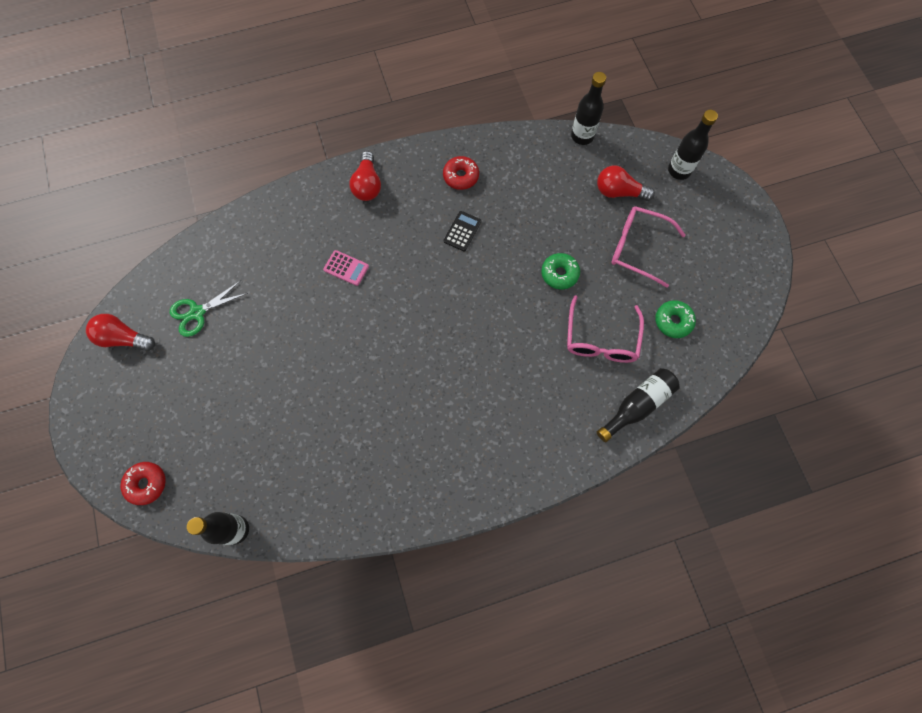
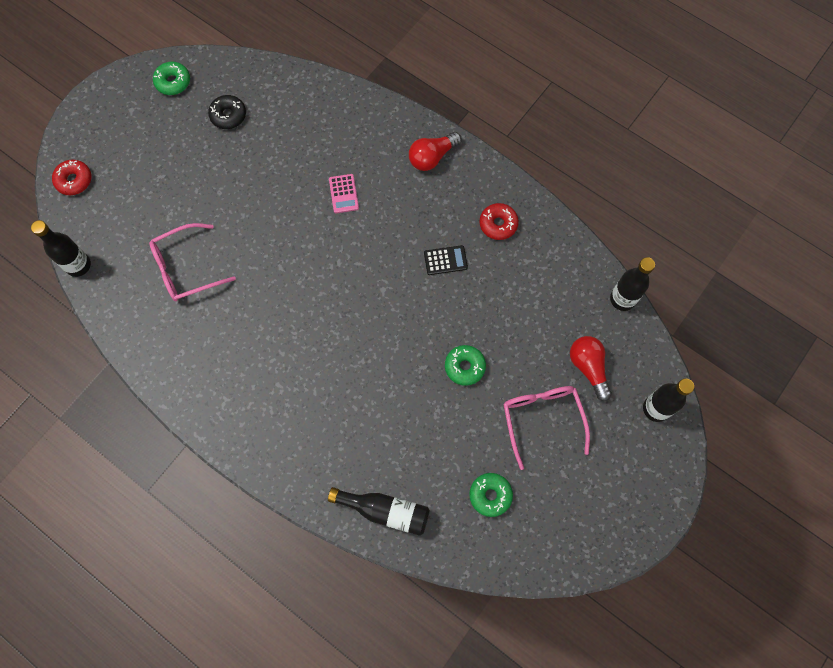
camera: 55 degrees right, 0 degrees up
(124, 338) = (173, 82): red light bulb -> green donut
(197, 312) = (228, 115): green scissors -> black donut
(601, 339) = (426, 441): pink glasses -> pink glasses (186, 268)

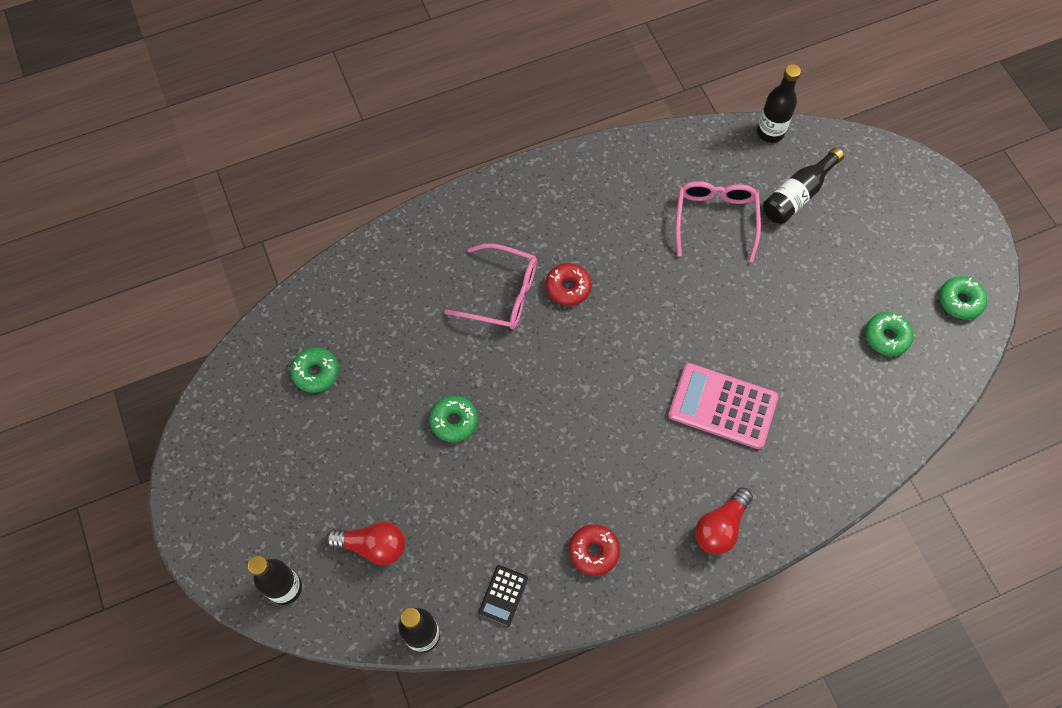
camera: 120 degrees right, 5 degrees down
(74, 180) = (873, 163): red donut -> red donut (568, 287)
(228, 115) = (886, 337): black donut -> green donut
(344, 194) = (722, 406): pink calculator -> pink calculator, size x1.97
(385, 511) = (365, 276): black bottle -> black bottle (798, 195)
(432, 157) = (720, 527): red light bulb -> red light bulb turned 135 degrees counterclockwise
(445, 260) = (582, 469): black calculator -> black calculator (503, 596)
(542, 419) = (352, 464): pink glasses -> pink glasses (502, 294)

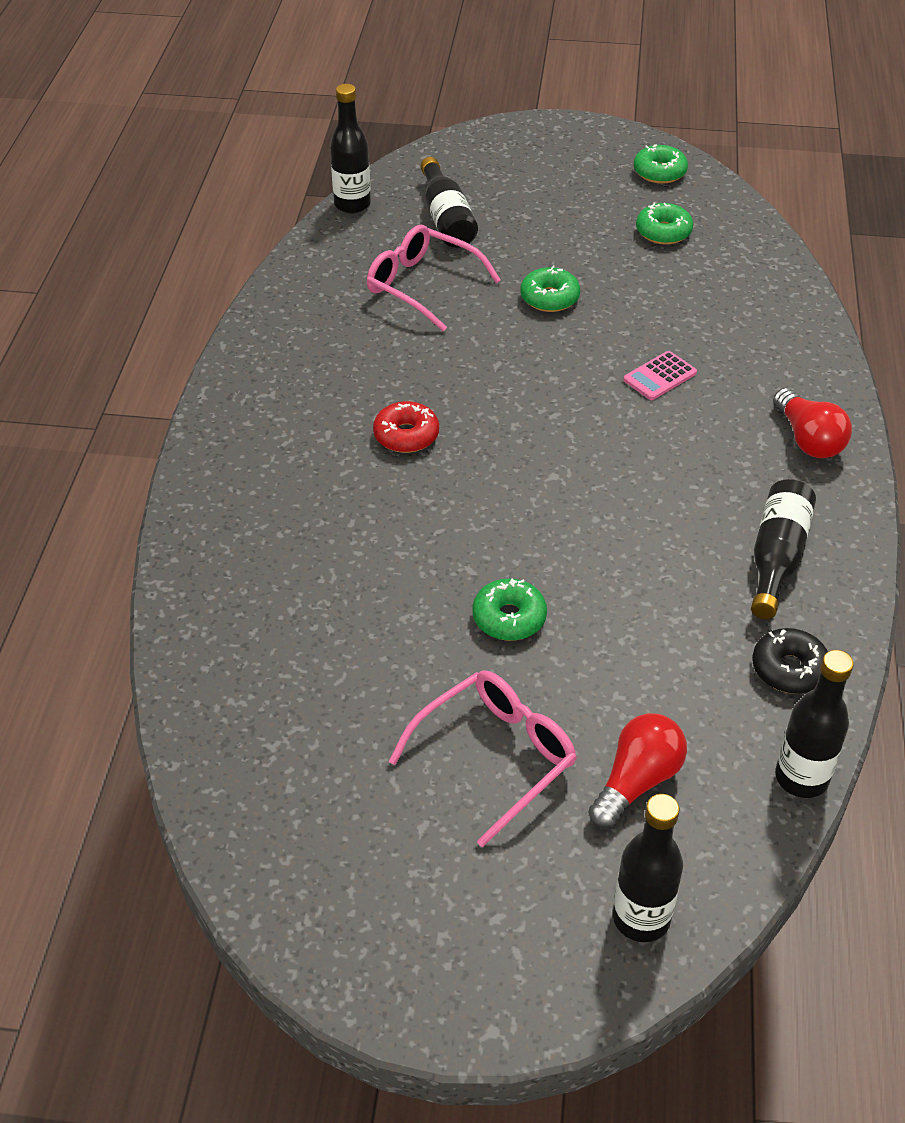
camera: 60 degrees left, 20 degrees down
(316, 372) = (321, 740): green donut -> green donut (549, 298)
(502, 294) = (363, 497): pink glasses -> pink glasses (495, 757)
(503, 596) = (789, 669): black calculator -> black donut
(593, 551) = (776, 558): red donut -> black bottle
(722, 406) = (660, 376): pink calculator -> pink calculator, size x0.51

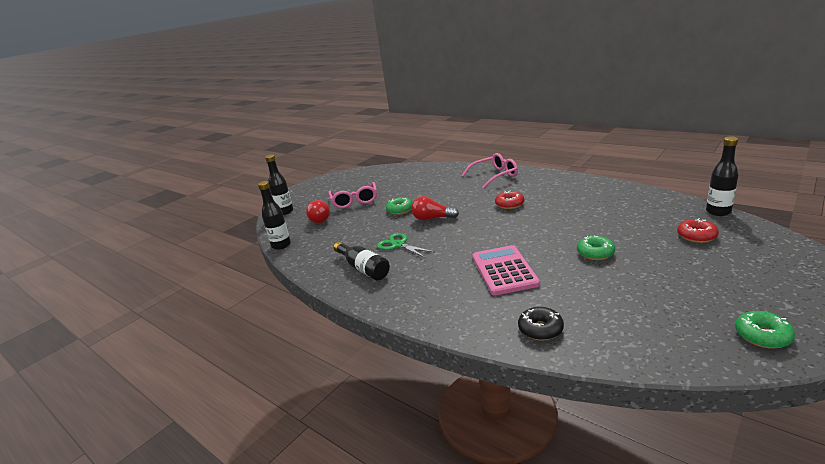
camera: 125 degrees right, 20 degrees down
(422, 286) = (623, 220): pink glasses -> pink glasses (494, 176)
(446, 218) = (696, 236): black bottle -> red donut
(660, 376) = (504, 270): pink calculator -> pink calculator, size x1.97
(663, 232) = (660, 312): green donut -> none
(664, 545) = (398, 245): none -> green scissors
(789, 669) = (316, 255): black donut -> black donut (540, 329)
(808, 439) = (420, 302): red light bulb -> red light bulb (432, 218)

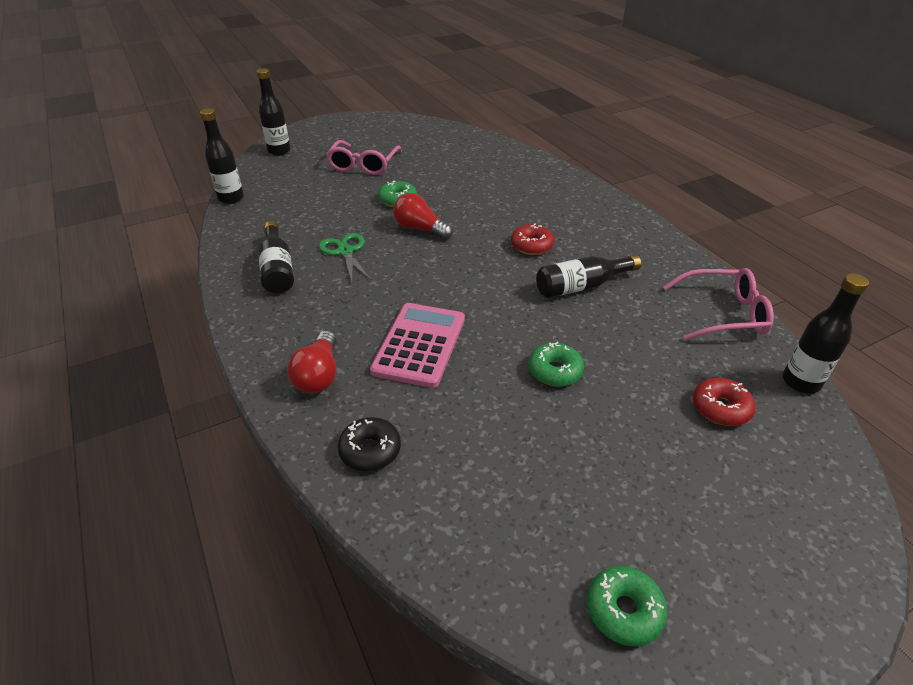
camera: 20 degrees right, 15 degrees up
(319, 219) = (302, 176): red light bulb -> red light bulb (319, 375)
(494, 176) = (561, 192): pink glasses -> pink glasses (723, 314)
(560, 212) = (581, 286): none -> black bottle

